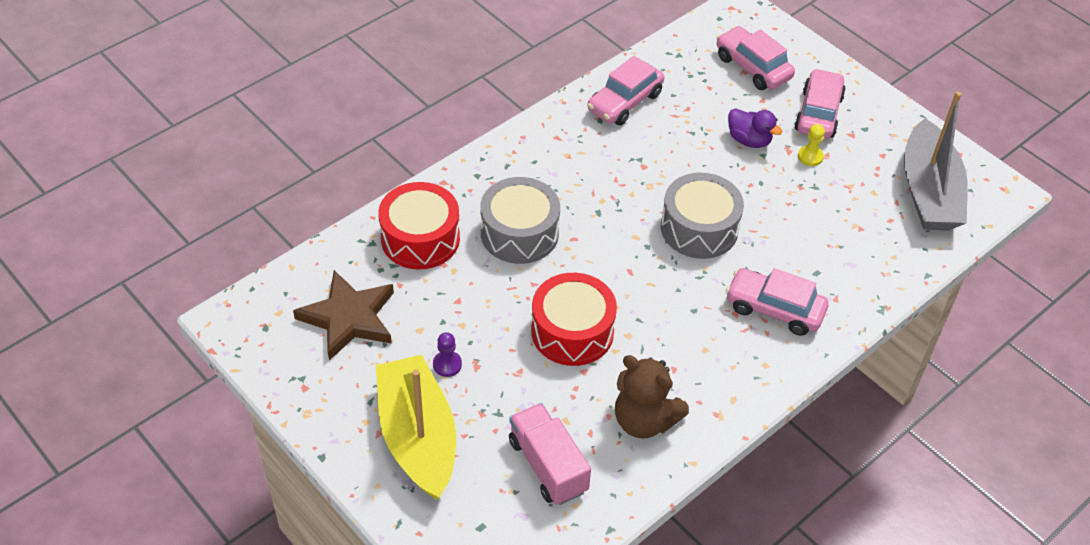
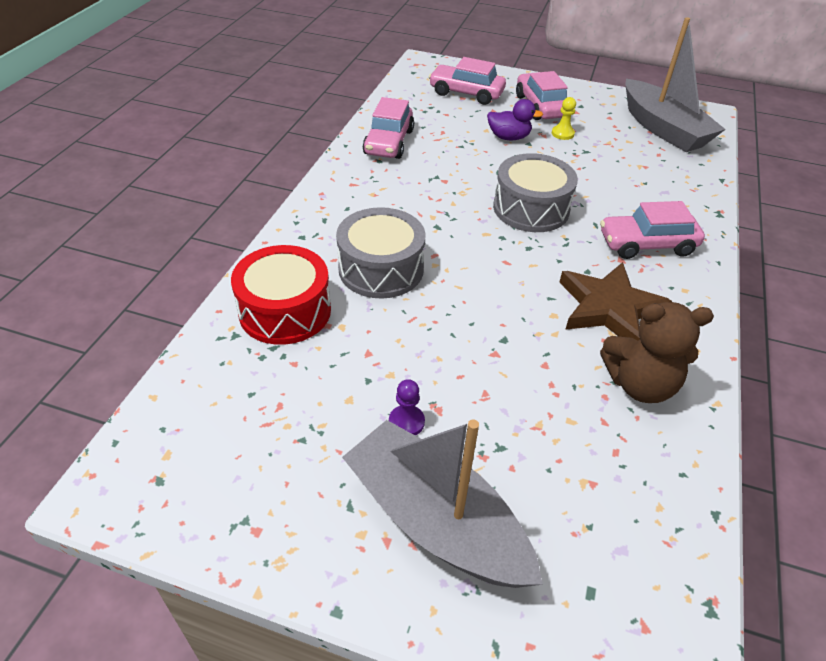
camera: 30 degrees left, 5 degrees down
(348, 318) = (259, 423): brown star -> brown star (608, 308)
(418, 437) = (436, 520): yellow boat -> grey boat
(548, 466) = (596, 478): pink truck -> none
(572, 331) = (502, 333): red drum -> none

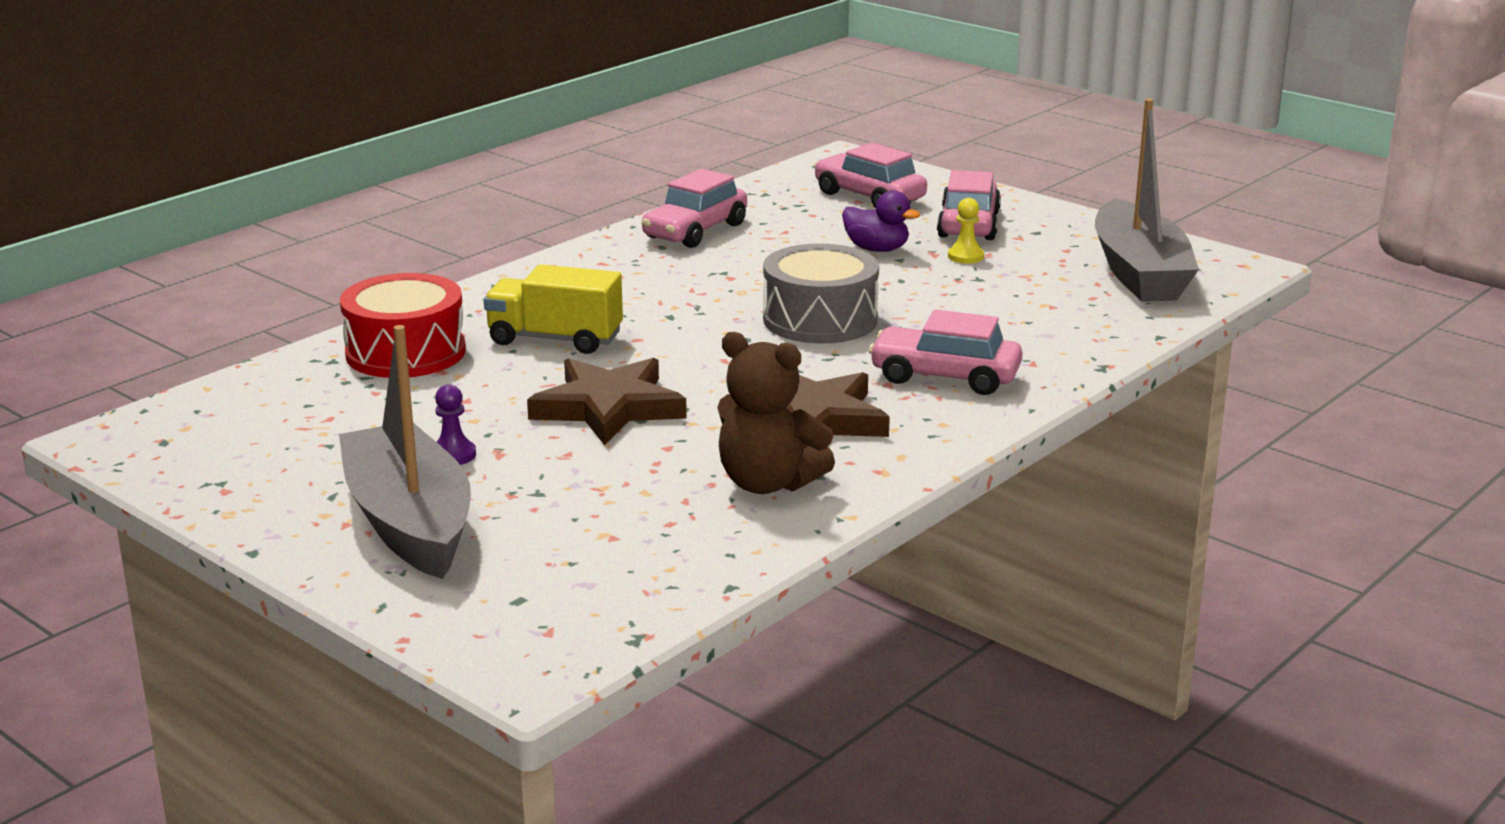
camera: 25 degrees right, 20 degrees down
(381, 269) = (555, 339): grey drum -> yellow truck
(473, 333) = (609, 407): none -> brown star

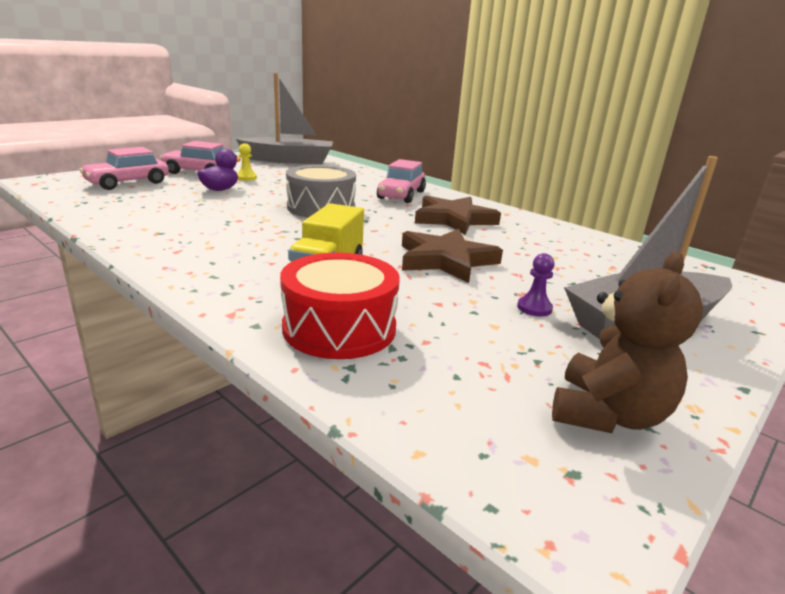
camera: 90 degrees left, 0 degrees up
(695, 231) = (139, 222): pink car -> none
(768, 483) = (530, 232): brown teddy bear -> brown teddy bear (607, 414)

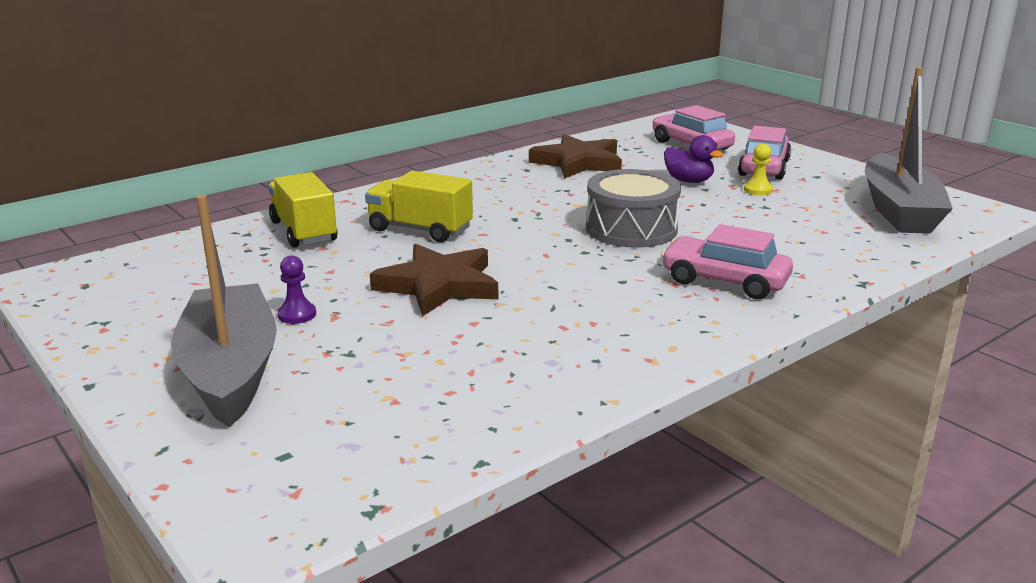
camera: 100 degrees right, 0 degrees up
(339, 328) = (304, 231): red drum -> yellow truck
(454, 219) = (602, 308): brown star -> brown star (578, 162)
(607, 414) = (120, 309): brown teddy bear -> none

